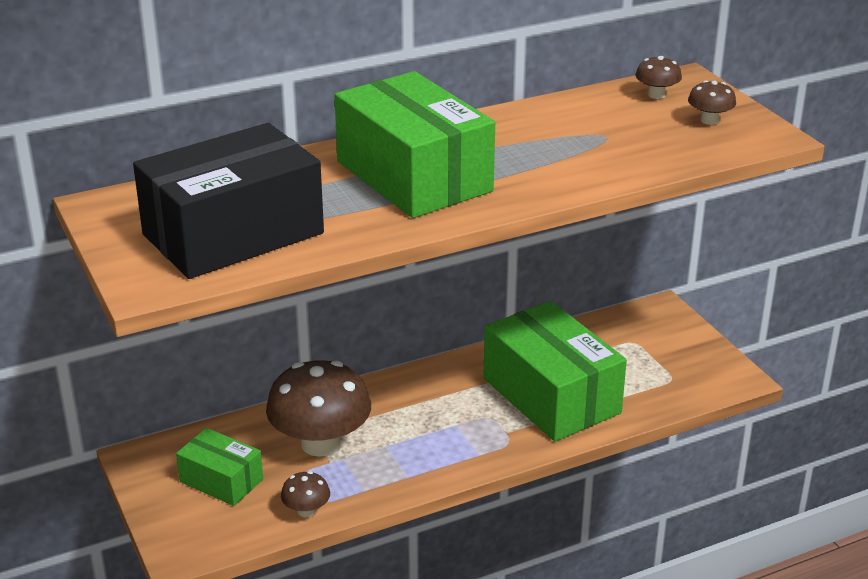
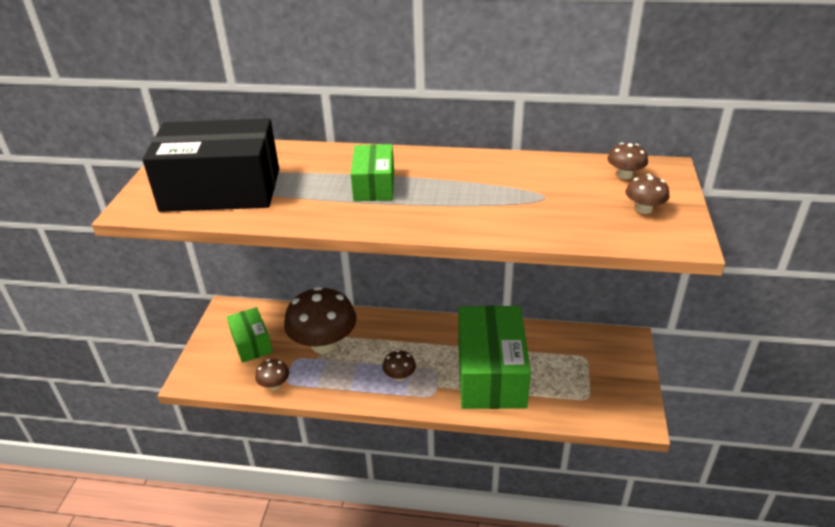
camera: 35 degrees right, 5 degrees up
(413, 176) = (374, 185): green box -> green box, size x0.53
(452, 439) = (399, 376): none -> brown mushroom

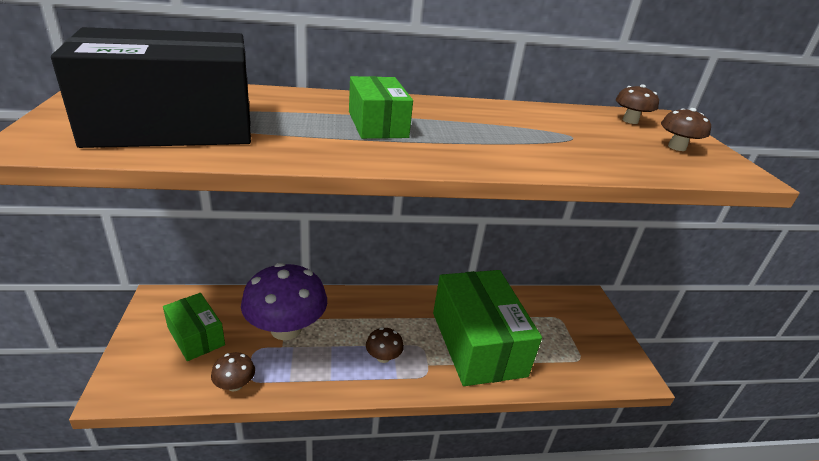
camera: 20 degrees left, 5 degrees down
(324, 343) = (286, 329): brown mushroom -> purple mushroom

